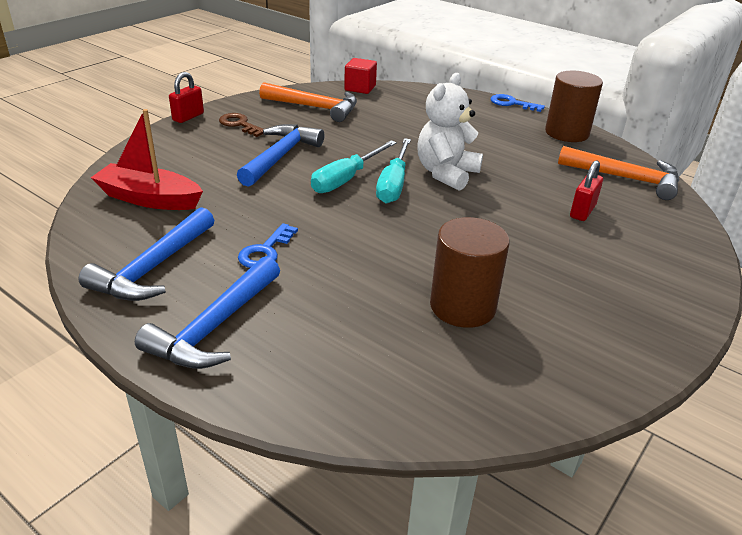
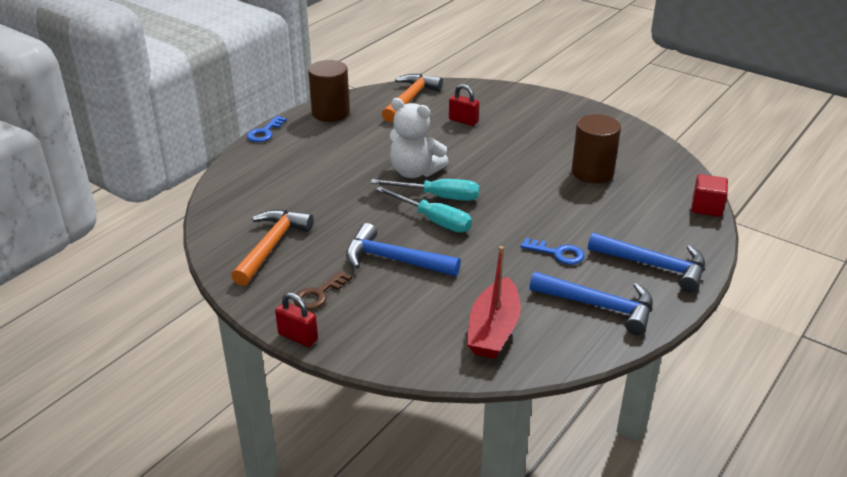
camera: 90 degrees left, 0 degrees up
(360, 88) = (215, 218): red cube -> red cube (706, 207)

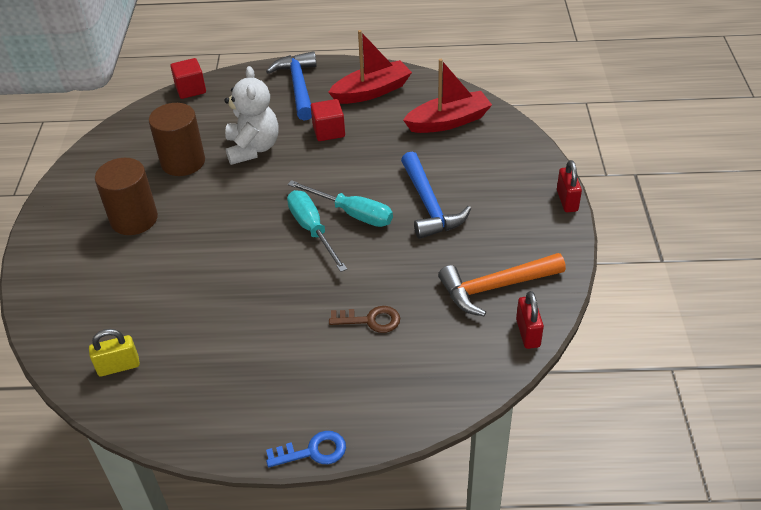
camera: 125 degrees left, 10 degrees up
(318, 294) = (515, 219): brown key -> brown key (371, 320)
(330, 113) = (212, 421): brown cylinder -> brown cylinder (134, 219)
(410, 99) = (118, 366): orange hammer -> yellow padlock
(415, 172) = (283, 268): white teddy bear -> white teddy bear (253, 148)
(433, 220) = (352, 213): turquoise screwdriver -> turquoise screwdriver turned 120 degrees clockwise
(463, 121) = (143, 291): red padlock -> red padlock (528, 333)
(558, 253) = (329, 131): blue key -> red cube
(599, 306) = (372, 91): blue hammer -> red boat

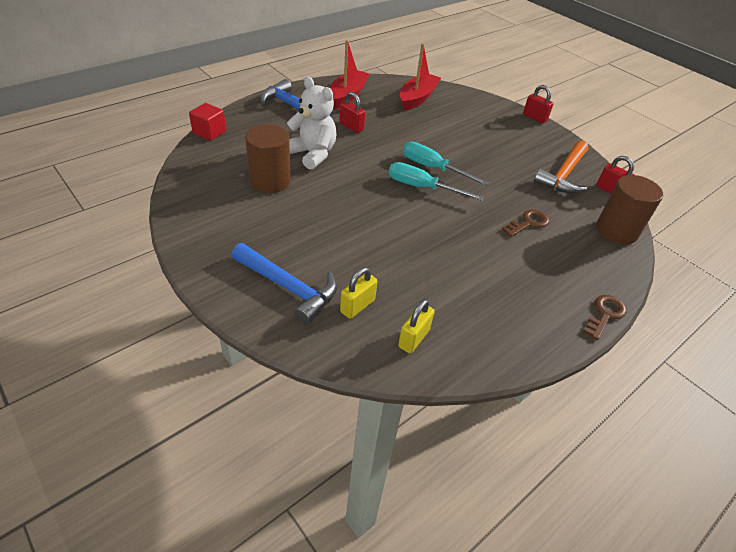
camera: 45 degrees left, 0 degrees up
(111, 314) = (357, 306): none -> yellow padlock
(134, 219) = (283, 234): brown cylinder -> brown cylinder (616, 231)
(313, 451) = (605, 314): blue key -> brown key
(329, 131) = (351, 126): red cube -> red padlock
(352, 213) = (433, 168): turquoise screwdriver -> turquoise screwdriver turned 135 degrees counterclockwise
(429, 205) = (470, 146): blue hammer -> blue hammer (288, 287)

